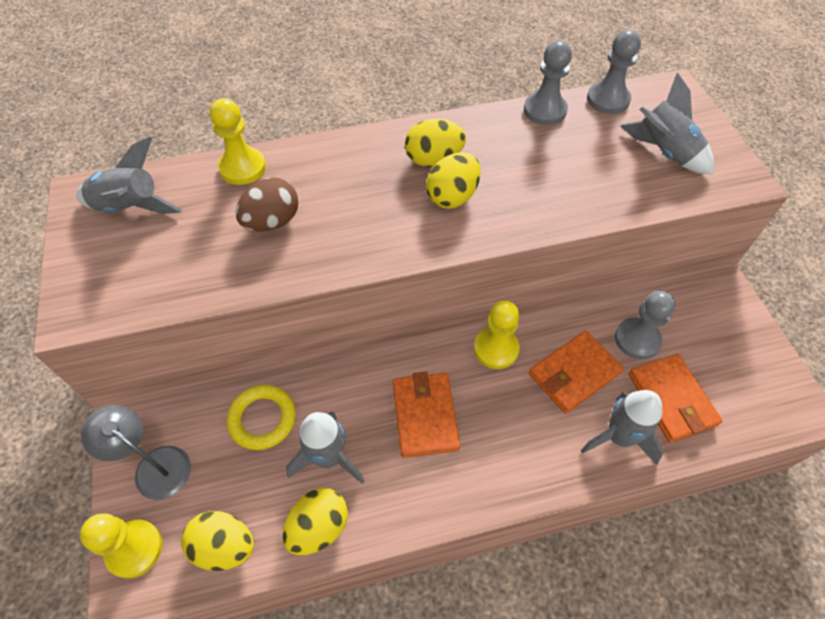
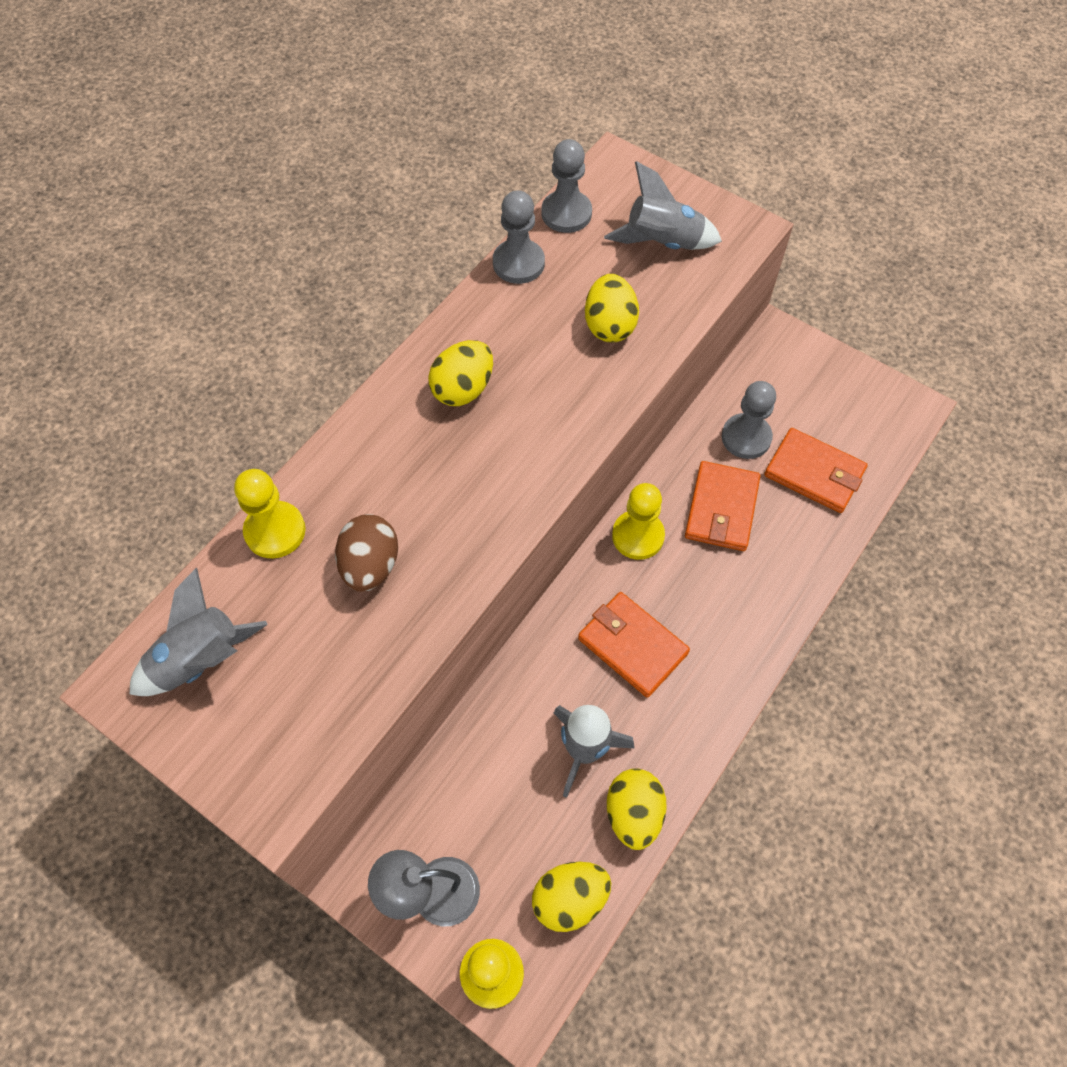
camera: 40 degrees left, 5 degrees up
(262, 419) = (490, 767): yellow ring -> none
(452, 197) = (518, 417): yellow egg -> yellow egg (609, 325)
(619, 437) = (801, 538): grey rocket -> none

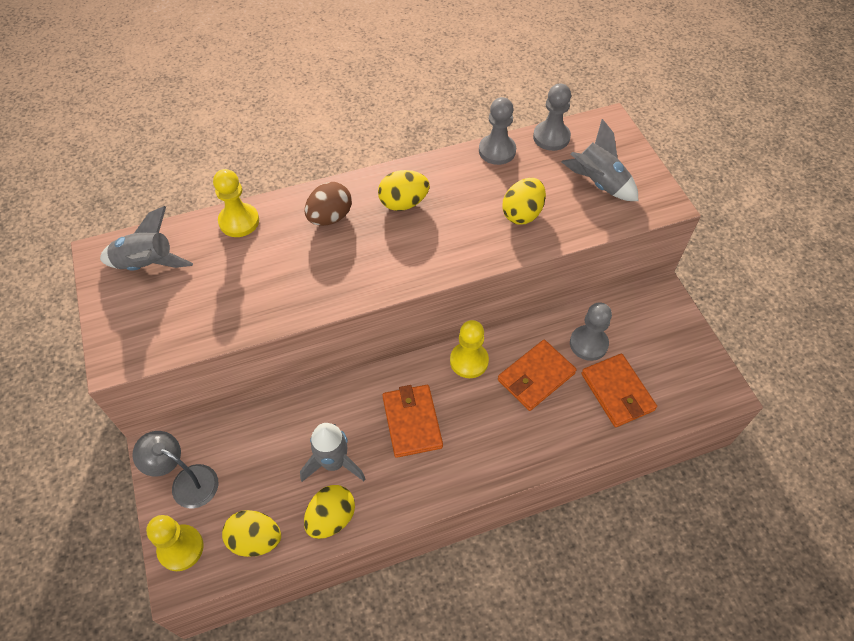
camera: 35 degrees right, 5 degrees down
(370, 566) = (271, 268): brown egg -> brown egg (330, 217)

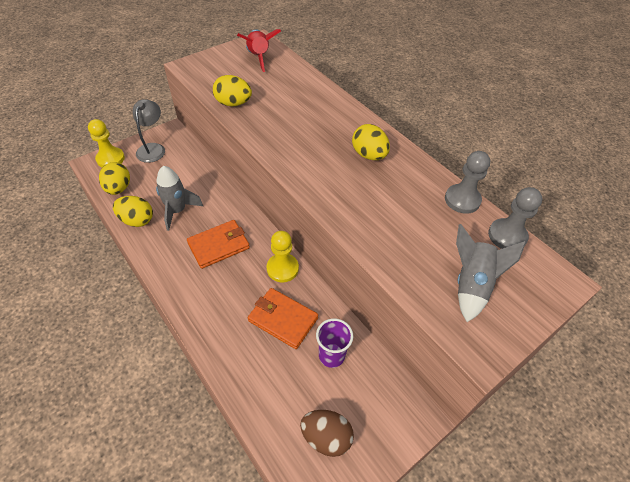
camera: 70 degrees right, 5 degrees down
(147, 264) = (259, 58): grey rocket -> red rocket
(239, 221) = (309, 82): yellow pawn -> none
(330, 217) = (334, 121): brown egg -> brown egg (326, 437)
(522, 214) = (399, 231): yellow egg -> yellow egg (233, 103)
(588, 344) = (331, 355): grey pawn -> purple cup
(617, 392) = (287, 390): orange wallet -> none

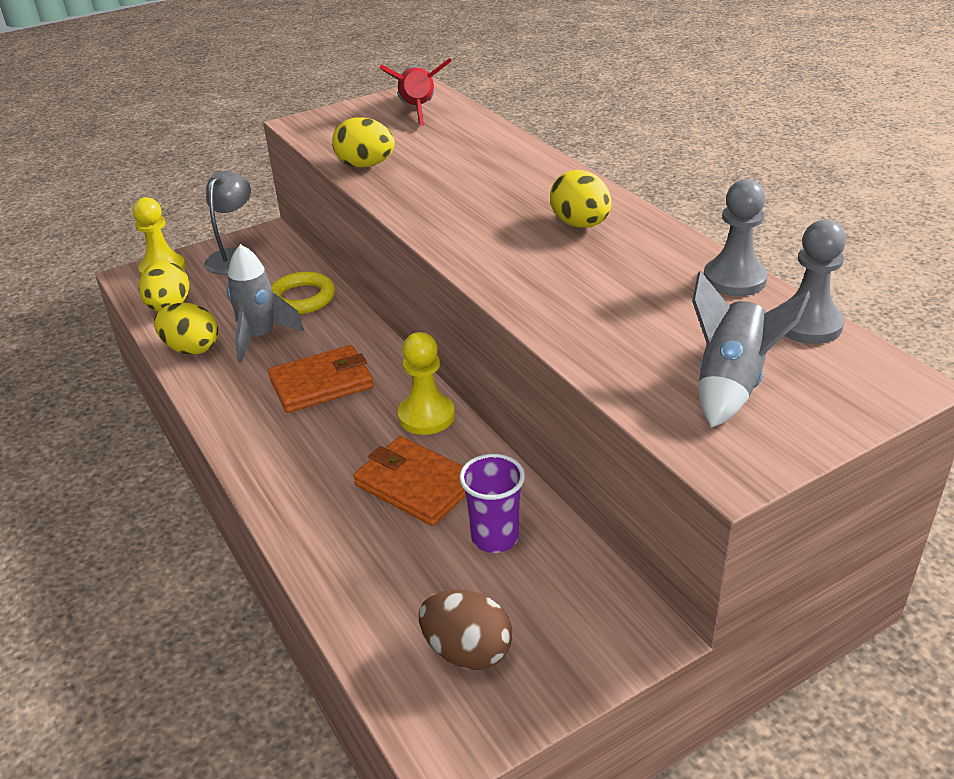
camera: 10 degrees right, 15 degrees down
(198, 181) = (302, 298): none -> yellow ring

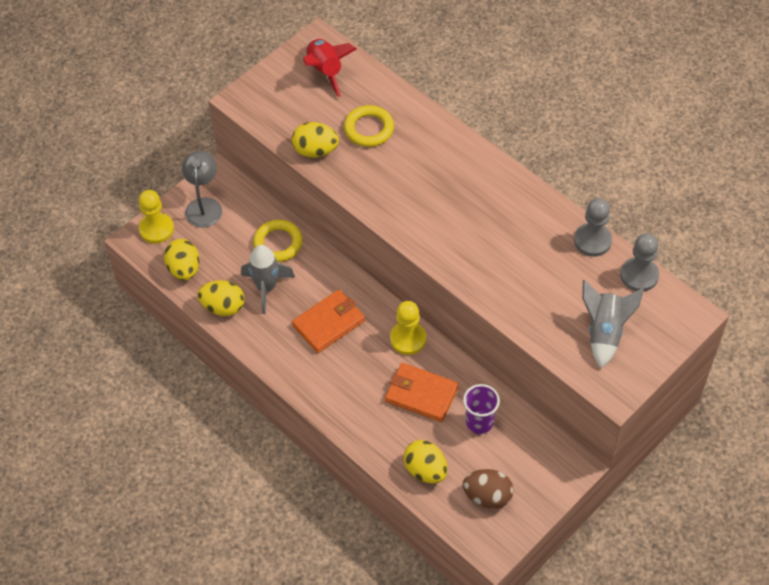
camera: 15 degrees left, 20 degrees up
(446, 155) = (369, 129): none -> yellow ring
(580, 225) = (487, 199): yellow egg -> yellow egg (425, 470)

